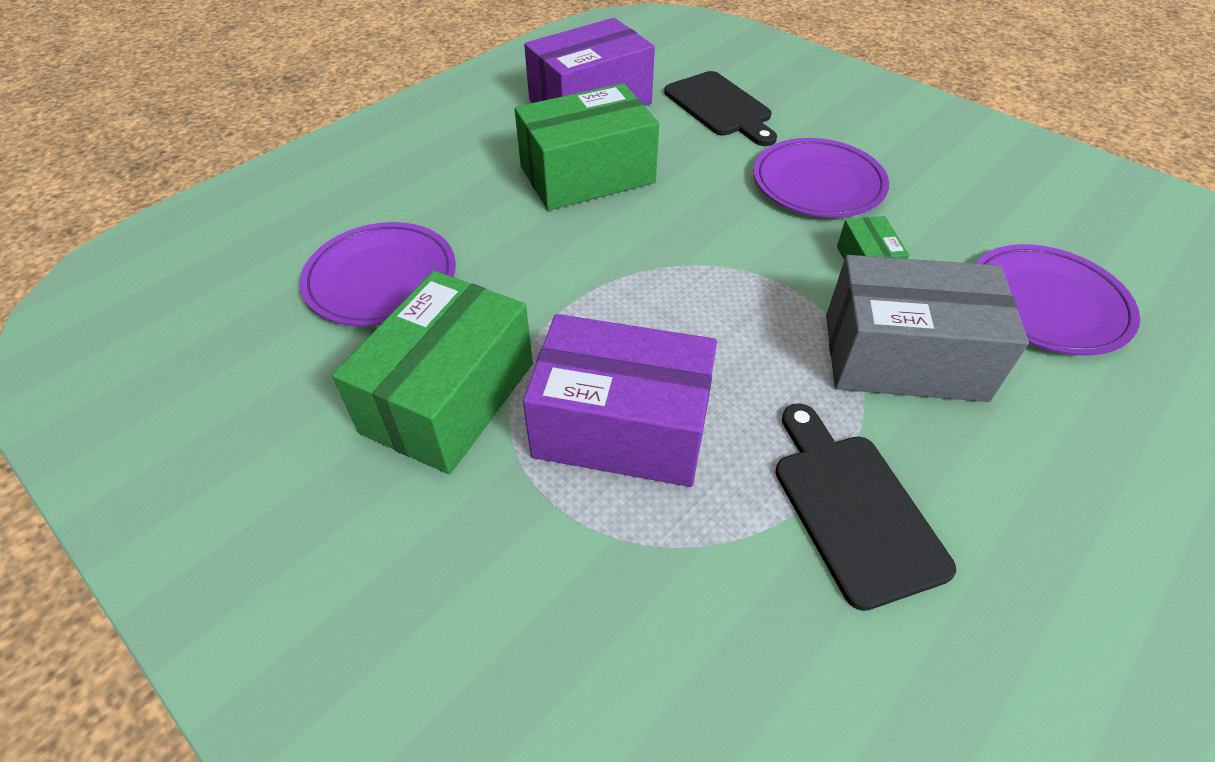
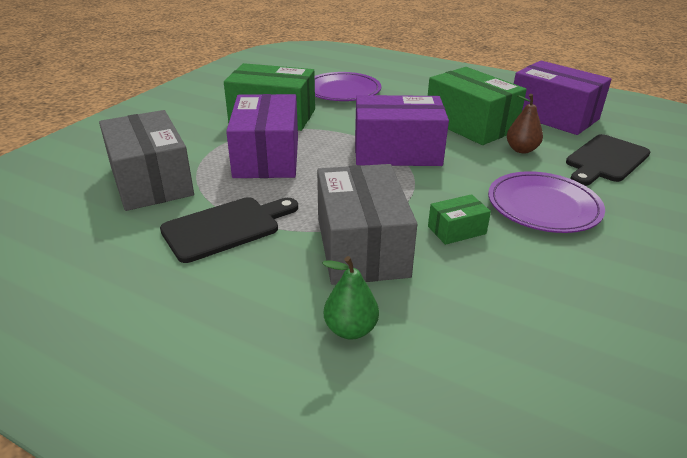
camera: 75 degrees right, 15 degrees down
(650, 266) = (397, 152): none -> purple box
(675, 630) = (151, 181): none -> grey box
(677, 156) = (521, 150): none -> brown pear
(1047, 304) = (468, 327): purple plate -> none
(1070, 400) = (350, 329): none -> green pear

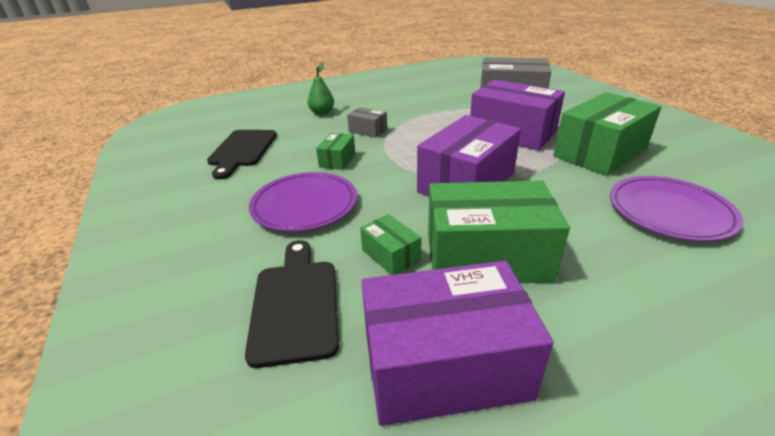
camera: 130 degrees right, 0 degrees up
(226, 227) = (434, 107): black cutting board -> black cutting board (242, 150)
(361, 246) = (368, 130): grey box -> grey box, size x0.46
(521, 150) = (391, 255): brown pear -> green box

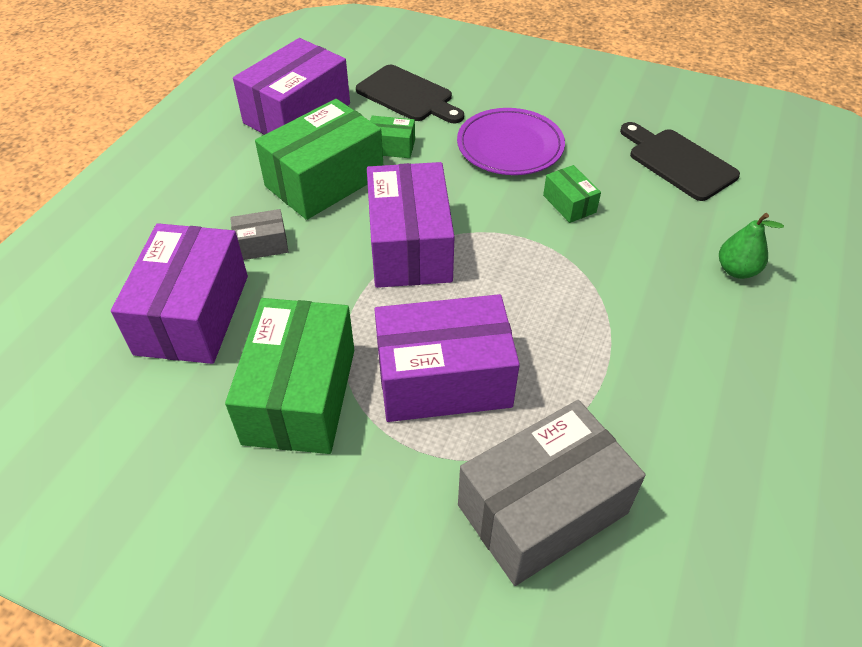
camera: 135 degrees right, 15 degrees up
(368, 130) = (620, 269): grey box -> grey box (262, 245)
(669, 212) = (192, 314): purple plate -> purple box

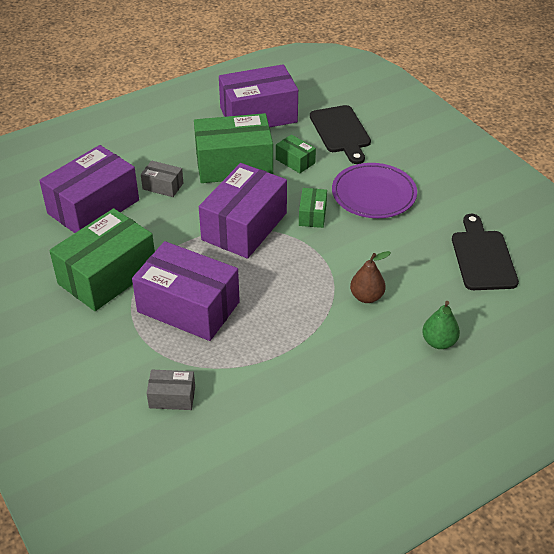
camera: 35 degrees right, 5 degrees down
(542, 509) = (172, 397): grey box -> grey box, size x0.46
(569, 204) = (372, 248): green box -> green box (312, 215)
(620, 259) = (366, 297): none -> brown pear

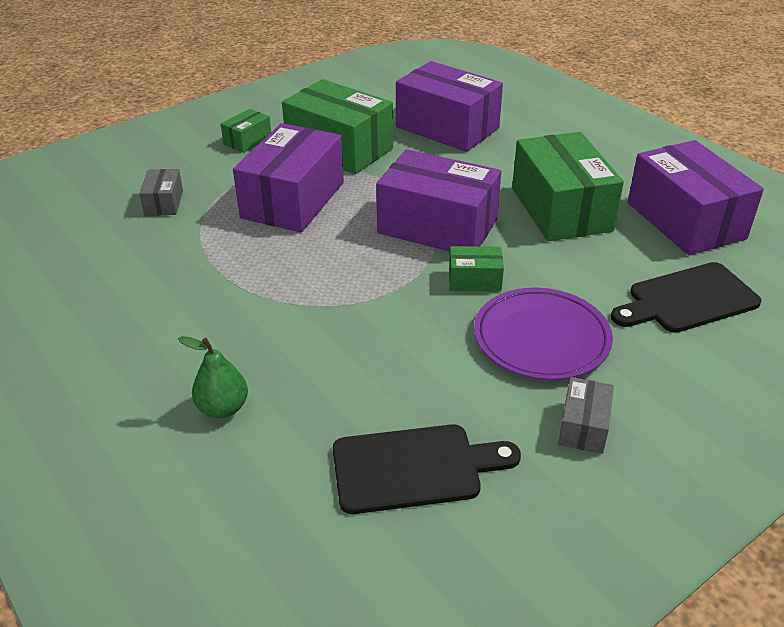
camera: 85 degrees right, 5 degrees down
(163, 186) = (497, 164): grey box -> grey box (583, 426)
(295, 161) = (591, 259): green box -> green box (247, 140)
(366, 297) = (313, 335): brown pear -> none

